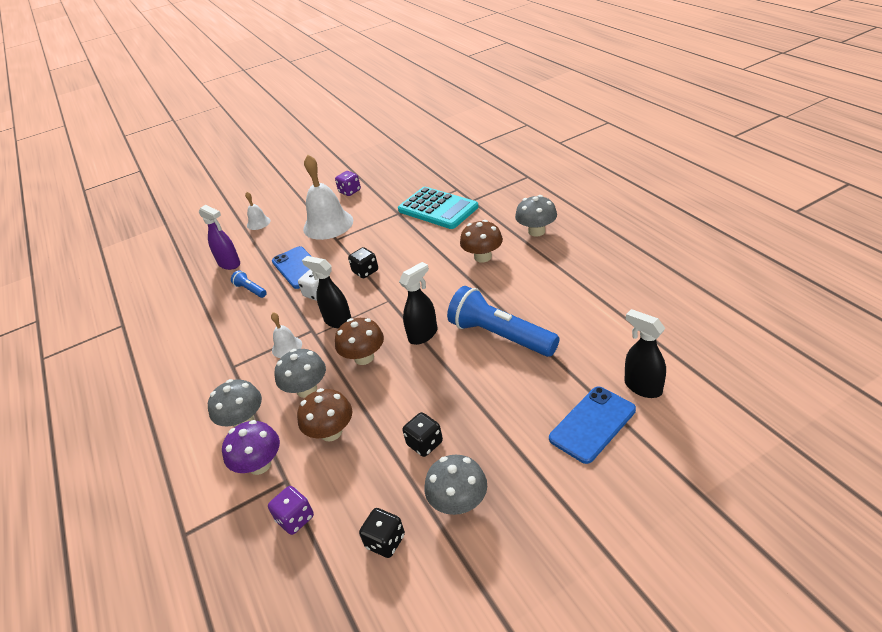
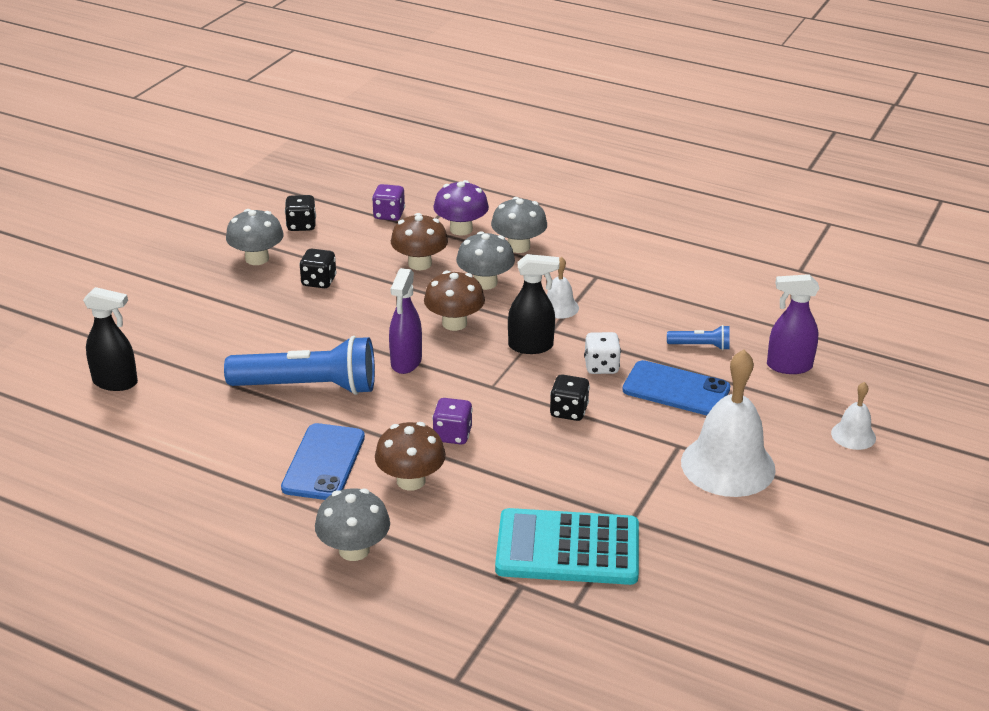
camera: 140 degrees right, 5 degrees down
(350, 191) = (782, 541): purple dice -> purple dice (452, 435)
(423, 335) = (406, 362): black spray bottle -> purple spray bottle
(592, 424) = (159, 338): blue phone -> blue phone (324, 462)

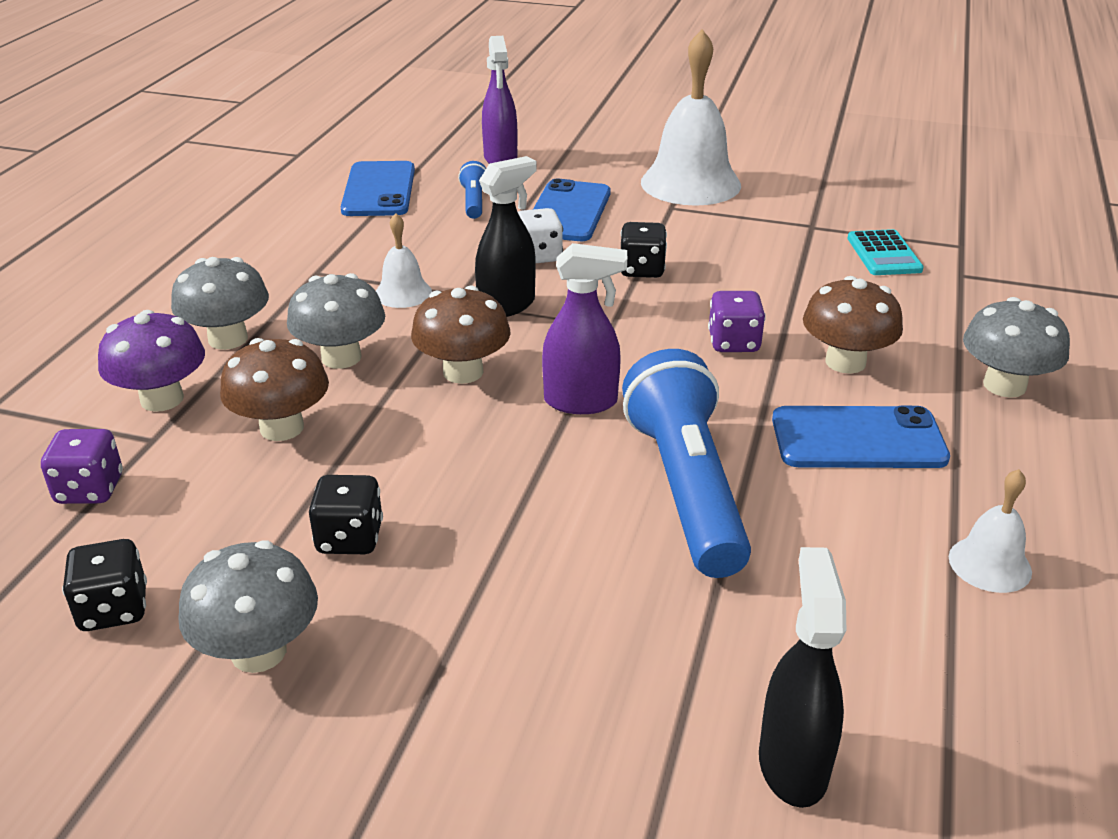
camera: 100 degrees left, 0 degrees up
(531, 346) = (507, 305): black spray bottle -> black spray bottle turned 60 degrees clockwise
(567, 549) = (884, 254): turquoise calculator -> turquoise calculator, size x0.53
(727, 304) = (379, 190): none -> blue phone
(853, 435) = (609, 132): white bell -> white bell (990, 564)

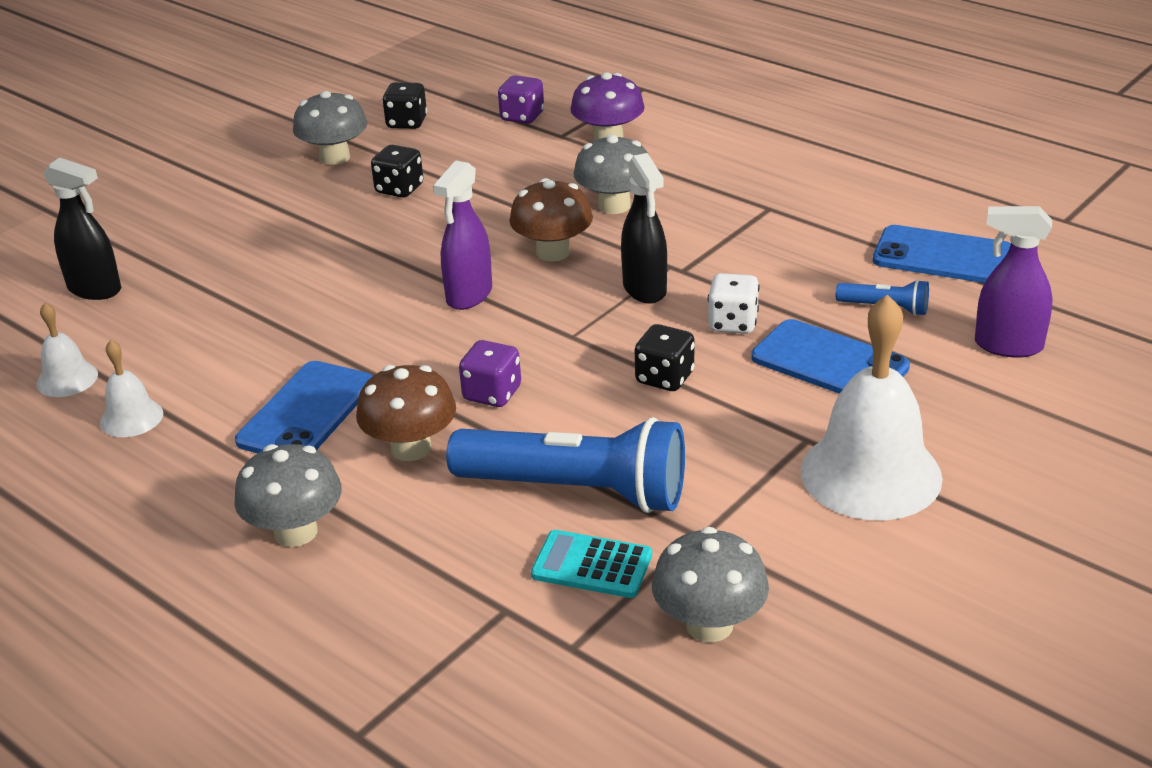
camera: 115 degrees right, 0 degrees up
(228, 339) = (676, 164): grey mushroom -> grey mushroom (709, 625)
(282, 428) = (537, 177): brown mushroom -> none
(403, 293) = (702, 243): white bell -> white bell (67, 379)
(686, 488) = (329, 315): blue flashlight -> blue flashlight (576, 490)

